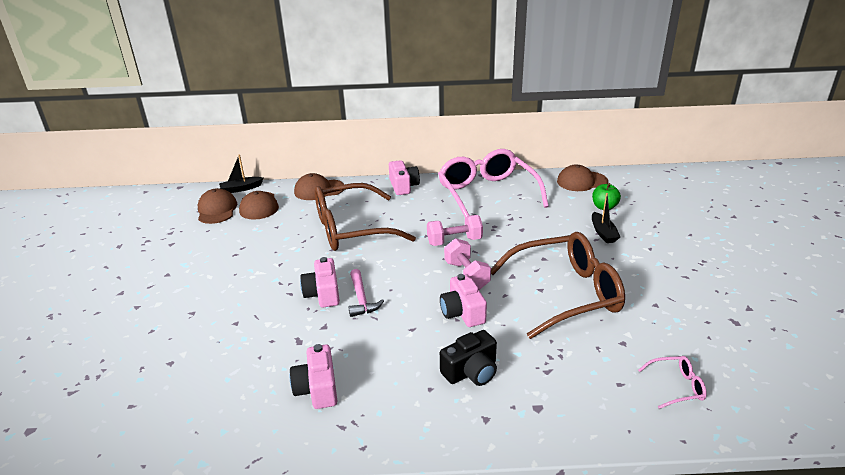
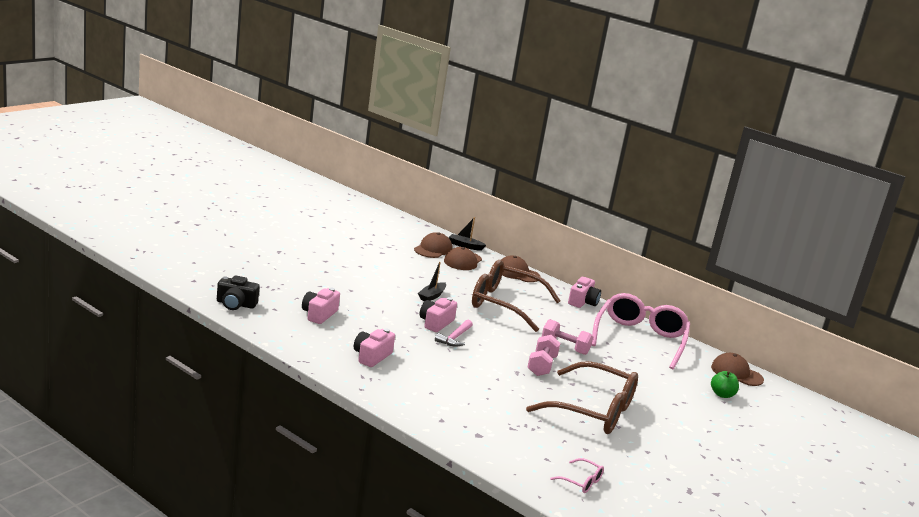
camera: 35 degrees right, 10 degrees down
(462, 312) = (507, 378): pink camera -> pink camera (319, 314)
(471, 371) = (466, 401): black camera -> black camera (236, 304)
(603, 233) = (688, 404): black boat -> black boat (432, 296)

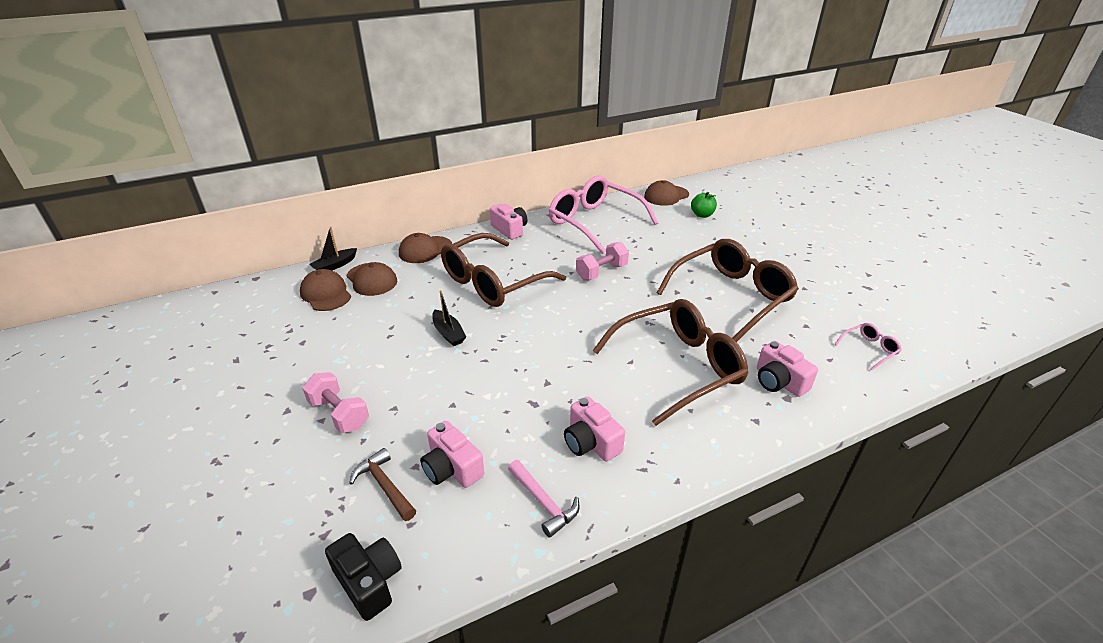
camera: 60 degrees left, 15 degrees up
(236, 304) = (369, 582): black camera -> black camera turned 75 degrees counterclockwise
(294, 297) = (384, 485): none -> brown hammer
(436, 323) = (519, 351): pink camera -> pink camera (779, 381)
(454, 338) = (561, 347): pink hammer -> pink hammer (544, 503)
(473, 386) = (677, 367): none -> brown glasses
(541, 366) = (638, 300): pink dumbbell -> pink dumbbell (339, 414)

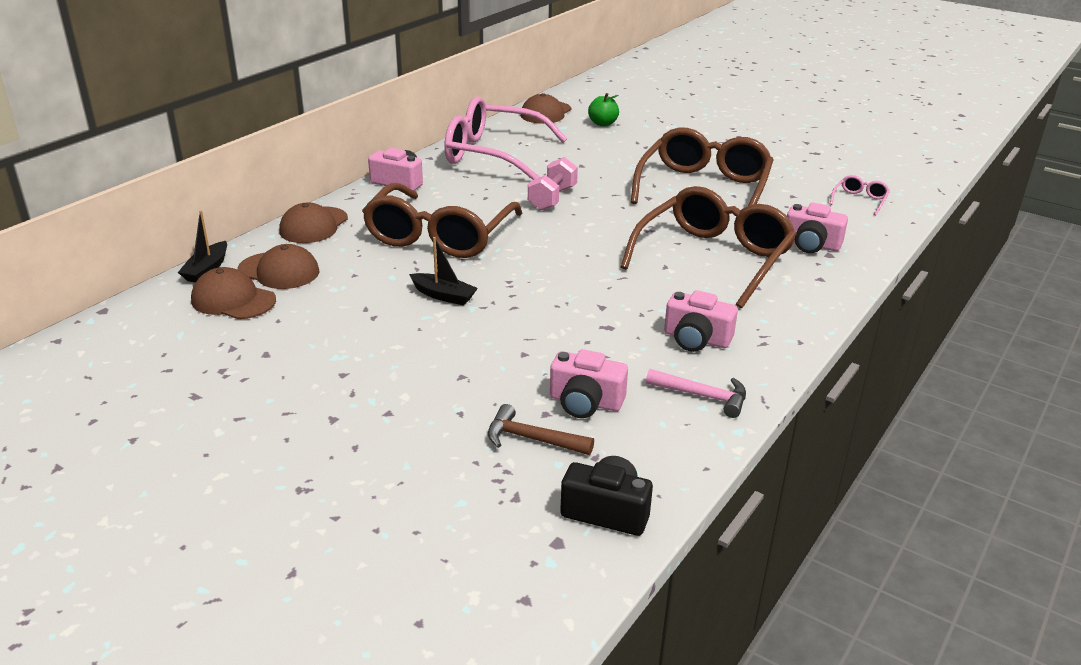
camera: 30 degrees left, 5 degrees down
(339, 414) = (403, 401): pink dumbbell -> none

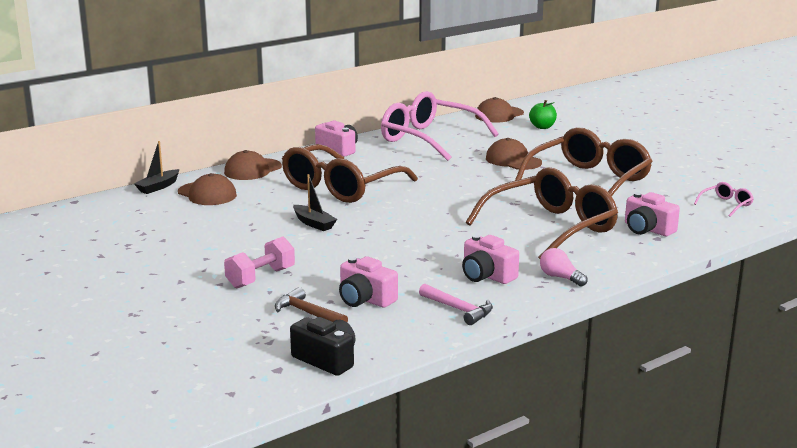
camera: 20 degrees right, 10 degrees down
(233, 300) = (163, 207): brown cap -> brown cap (513, 160)
(552, 198) = (452, 173): pink dumbbell -> pink dumbbell (260, 278)
(775, 327) = (560, 277): none -> pink light bulb

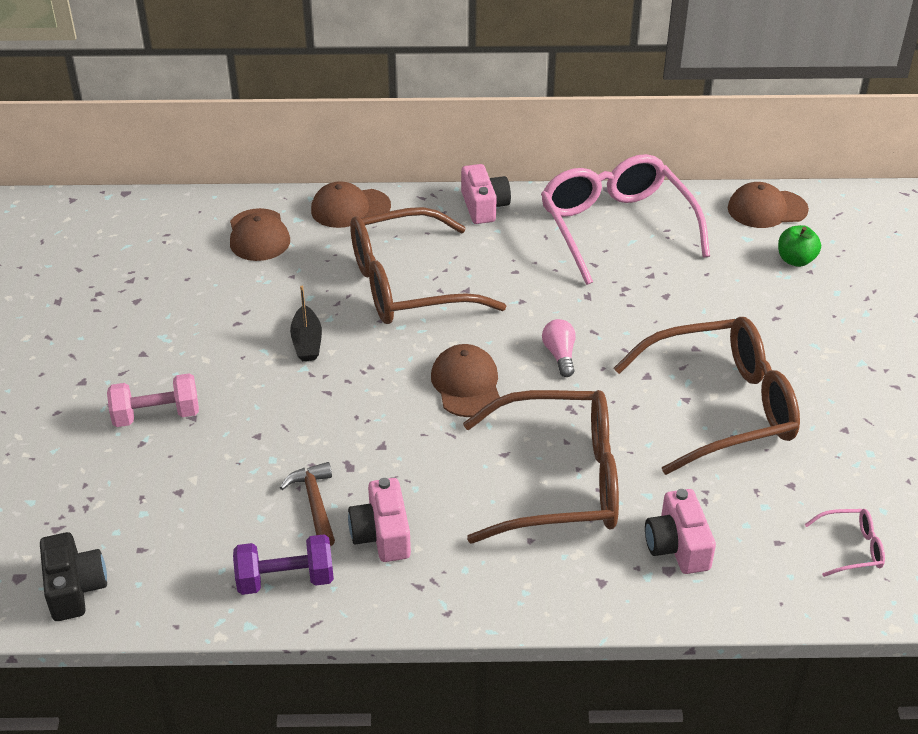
camera: 35 degrees right, 20 degrees up
(158, 187) = (225, 201): black boat -> none
(307, 313) = (137, 501): brown hammer -> brown hammer (315, 503)
(365, 299) = (214, 507): pink camera -> none
(459, 309) = (285, 579): pink hammer -> purple dumbbell
(513, 160) = (671, 319): brown cap -> brown cap (466, 384)
(560, 277) = (459, 583): pink light bulb -> pink light bulb (560, 355)

